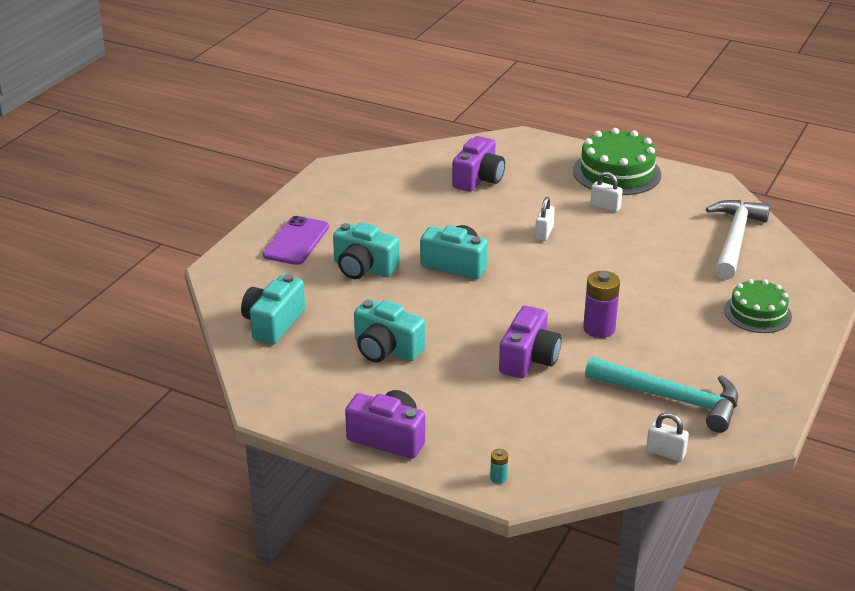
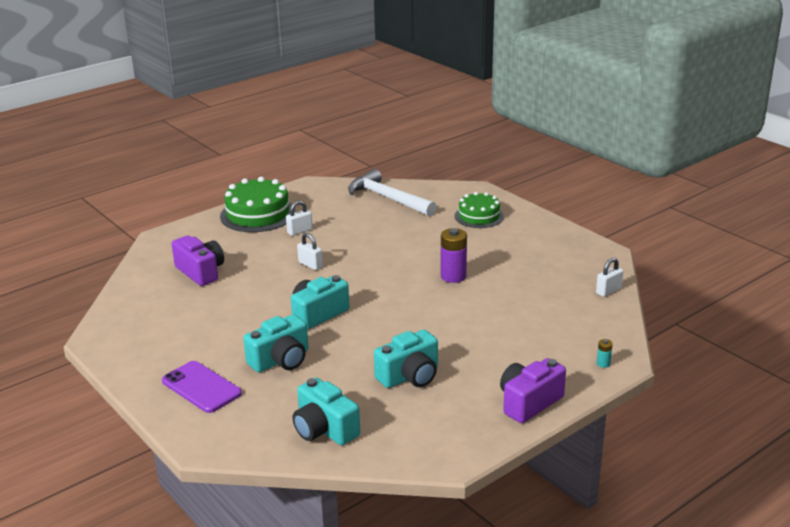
camera: 65 degrees left, 5 degrees down
(529, 359) = (469, 314): purple camera -> none
(671, 398) = (551, 272): turquoise hammer -> none

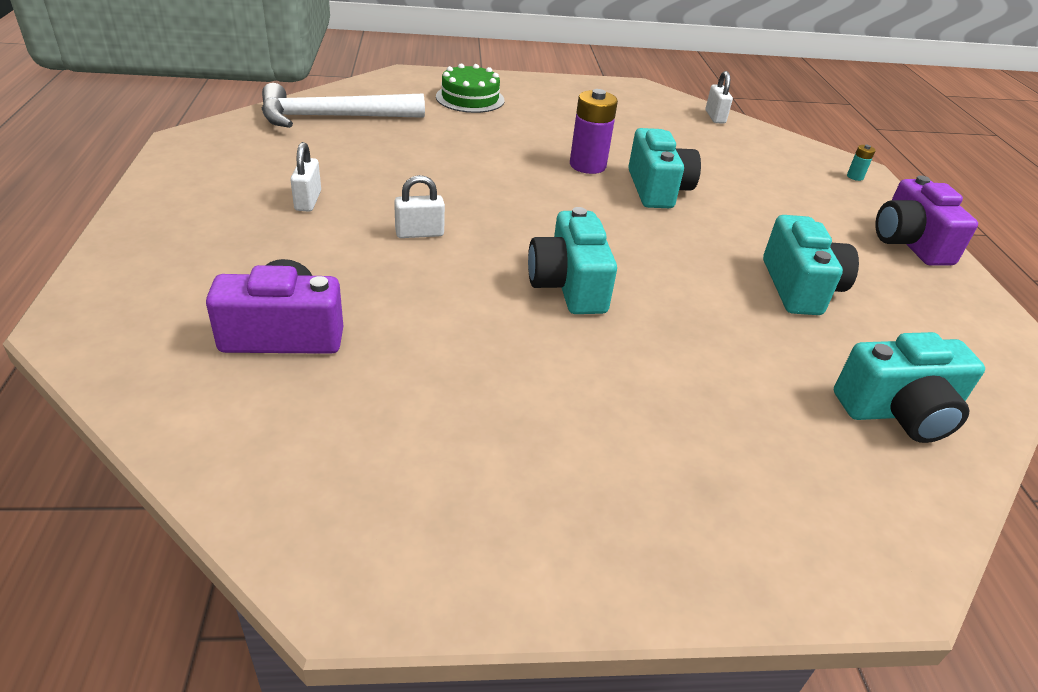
camera: 60 degrees left, 10 degrees up
(201, 387) = (686, 496): purple phone -> none
(258, 214) = (190, 207): green cake -> none
(281, 360) = (670, 371): turquoise camera -> turquoise camera (657, 189)

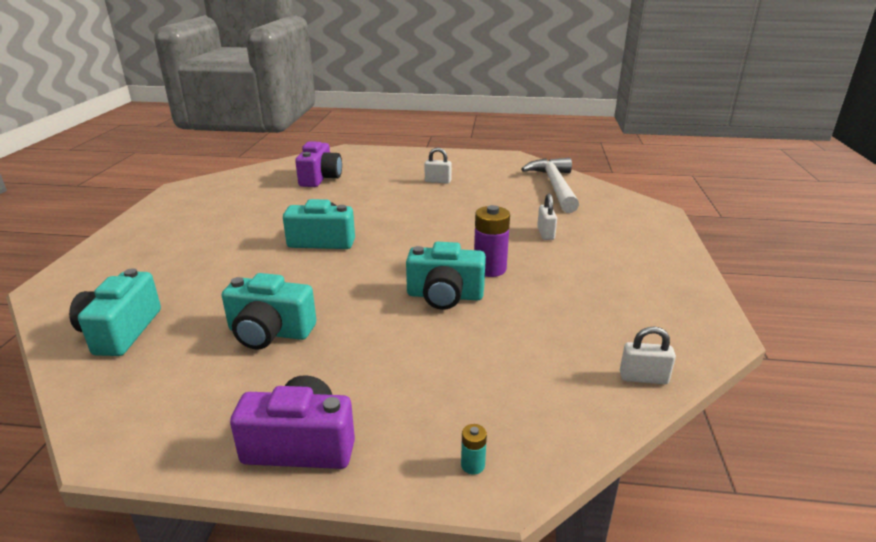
camera: 105 degrees right, 10 degrees down
(419, 233) = (395, 205): white padlock -> white padlock (545, 233)
(470, 98) = (617, 232): green cake -> none

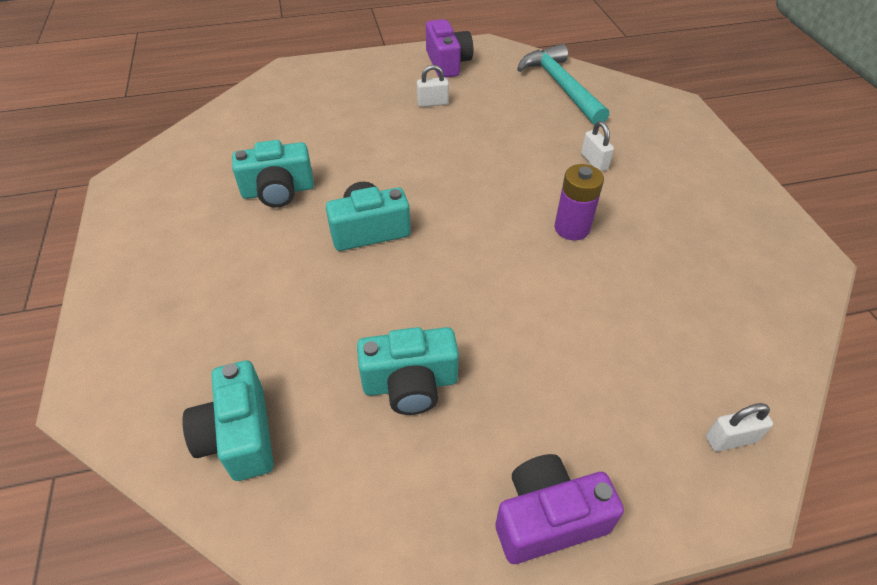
camera: 20 degrees left, 20 degrees up
(320, 178) = (292, 126): purple camera -> purple camera (447, 63)
(445, 296) = (552, 279): turquoise camera -> turquoise camera (278, 191)
(472, 465) = (711, 485): turquoise battery -> none
(554, 186) = (561, 86): white hammer -> turquoise hammer
(643, 378) = (786, 333): white padlock -> white padlock (730, 439)

